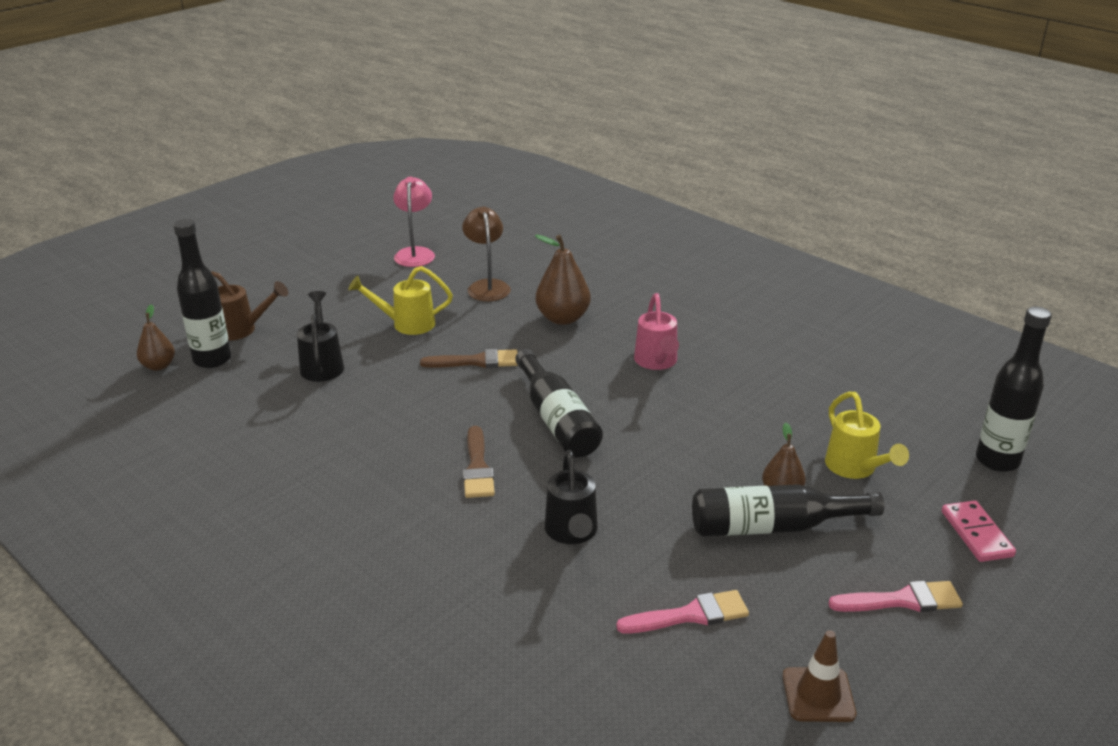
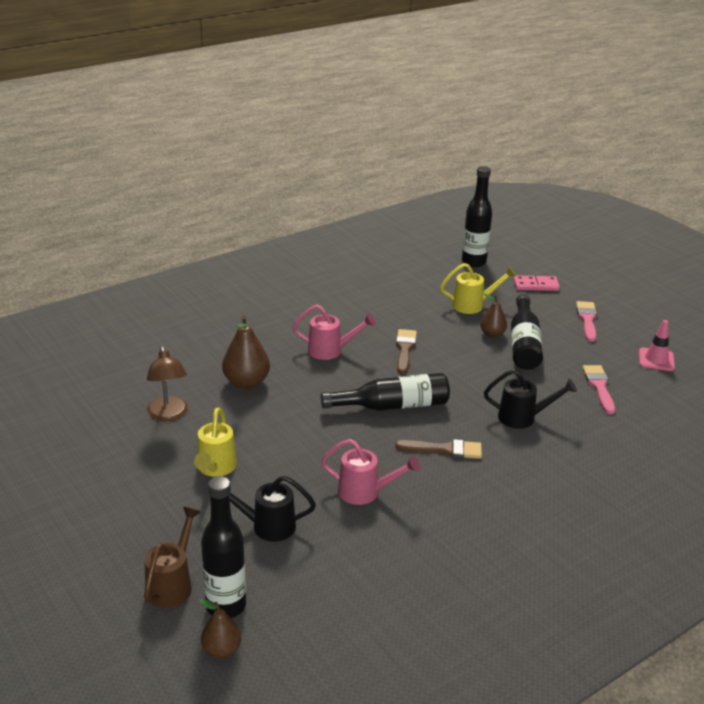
camera: 80 degrees left, 0 degrees up
(384, 417) = (365, 492): none -> pink watering can
(415, 253) = (72, 452): pink lamp -> none
(476, 361) = (296, 434): brown brush -> brown brush (405, 349)
(487, 286) = (168, 415): brown lamp -> brown lamp turned 105 degrees counterclockwise
(818, 695) = (656, 360): brown traffic cone -> pink traffic cone

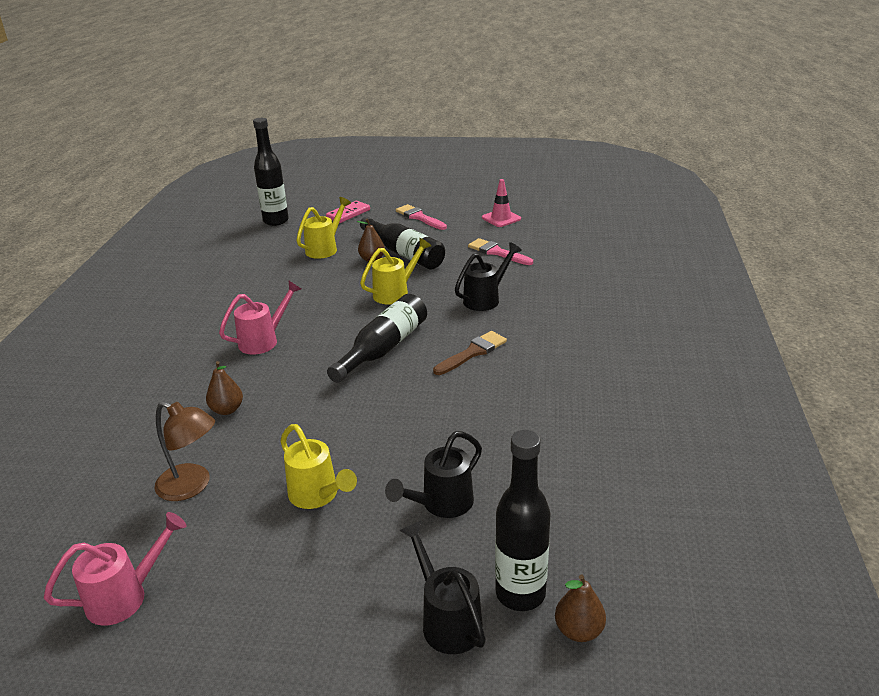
camera: 45 degrees left, 0 degrees up
(172, 584) = (447, 620): brown watering can -> black watering can
(246, 382) = (227, 410): brown pear -> brown pear, size x0.61
(365, 492) = (470, 421): pink watering can -> pink watering can (125, 596)
(405, 349) = (324, 305): brown brush -> none
(466, 371) = (395, 293): none -> yellow watering can

